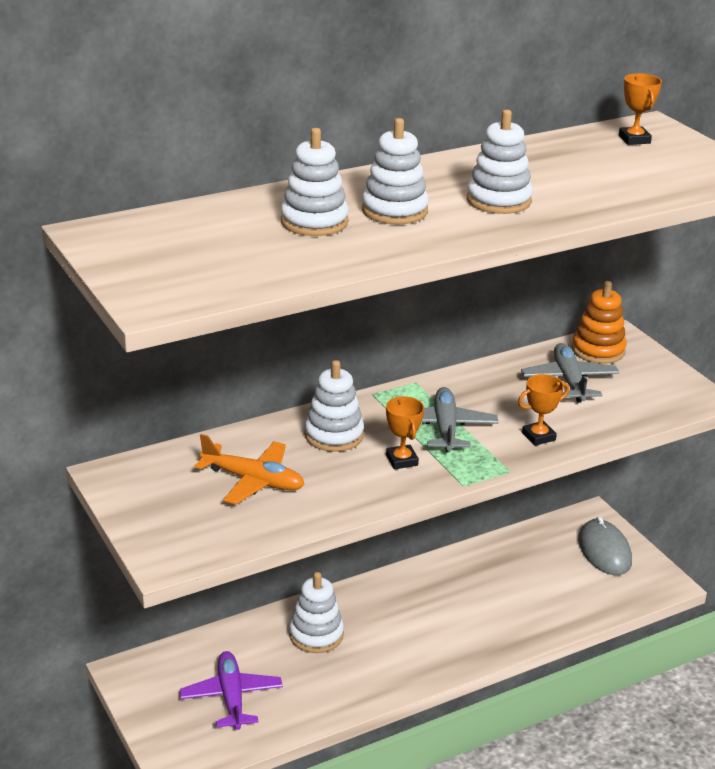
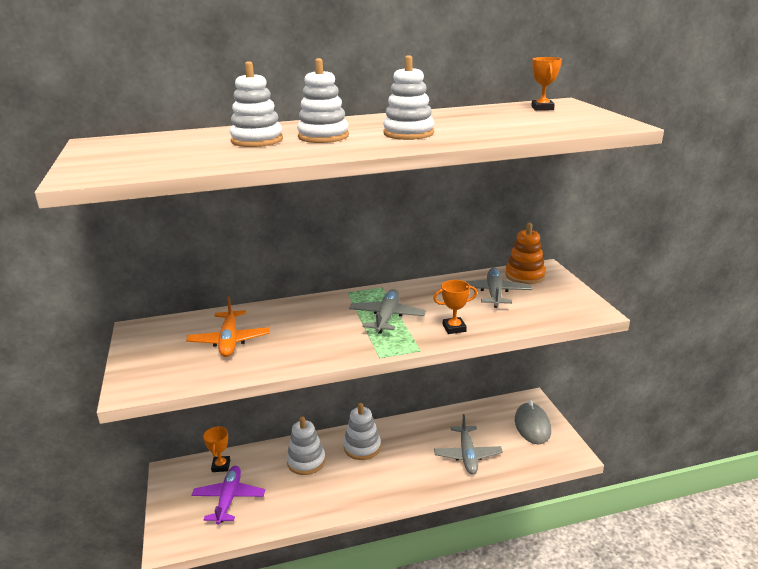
camera: 15 degrees right, 5 degrees down
(253, 481) = (229, 341): orange plane -> orange plane turned 45 degrees clockwise
(334, 435) = (304, 316): white stacking toy -> white stacking toy (362, 447)
(402, 460) = (343, 336): orange trophy -> orange trophy (221, 466)
(532, 600) = (467, 455): none -> grey plane

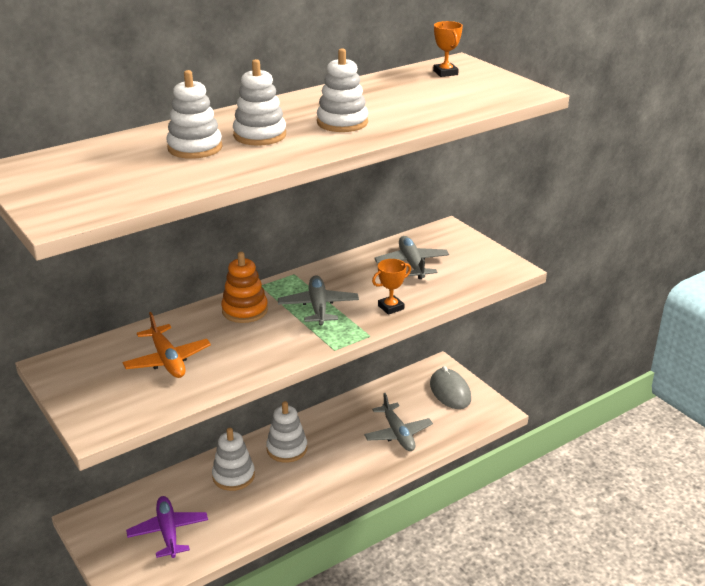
camera: 20 degrees left, 5 degrees up
(221, 466) = (140, 501): orange trophy -> none
(524, 276) = (432, 239): orange stacking toy -> orange stacking toy (245, 310)

